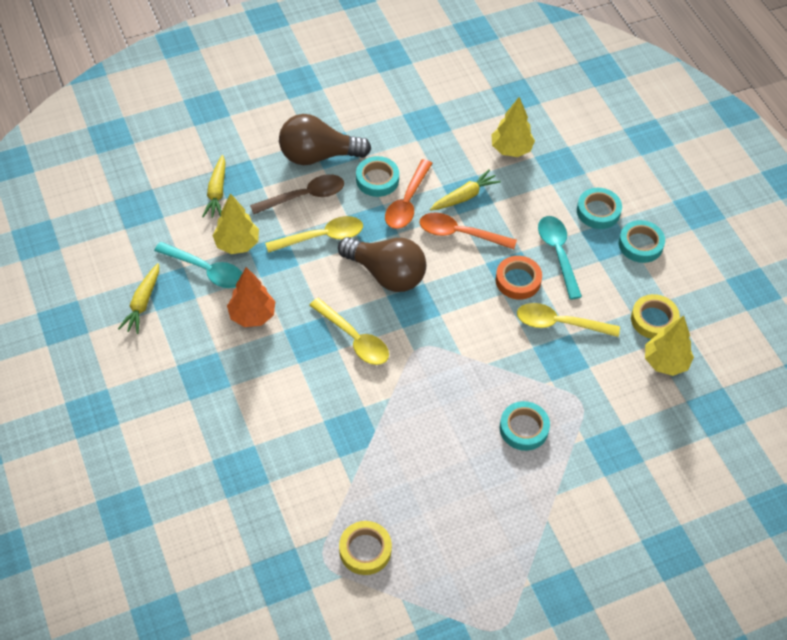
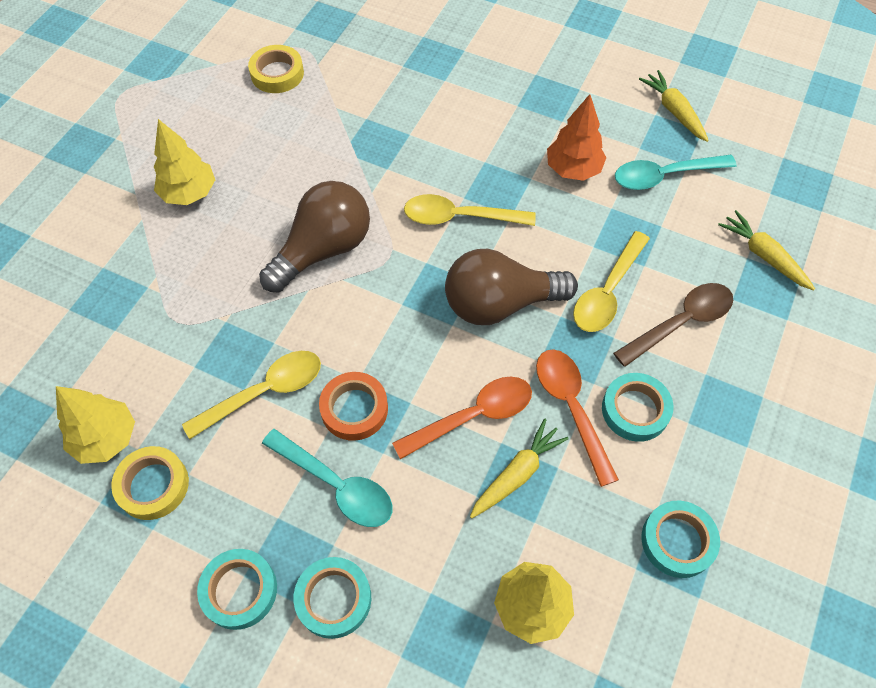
camera: 140 degrees right, 5 degrees up
(237, 244) = (673, 220): yellow tree -> yellow tree (189, 193)
(304, 196) = (680, 323): brown spoon -> brown spoon turned 150 degrees counterclockwise
(318, 155) = (731, 385): brown light bulb -> brown light bulb (323, 250)
(464, 196) = (517, 473): yellow carrot -> yellow carrot turned 150 degrees counterclockwise
(524, 428) = (218, 254): turquoise tape -> turquoise tape (677, 541)

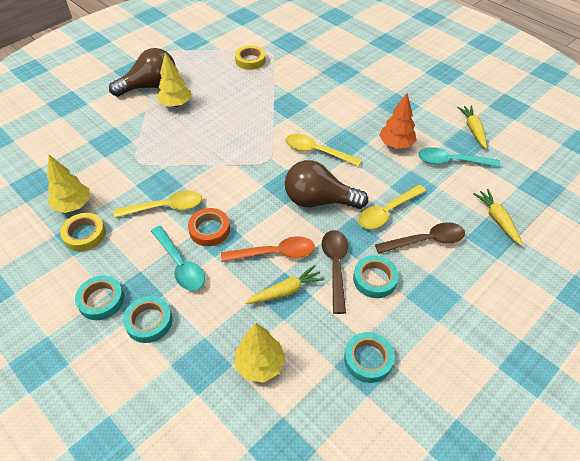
camera: 20 degrees right, 10 degrees down
(323, 250) = (232, 148): brown light bulb -> brown light bulb (150, 86)
(571, 408) = (335, 266): orange spoon -> brown spoon

